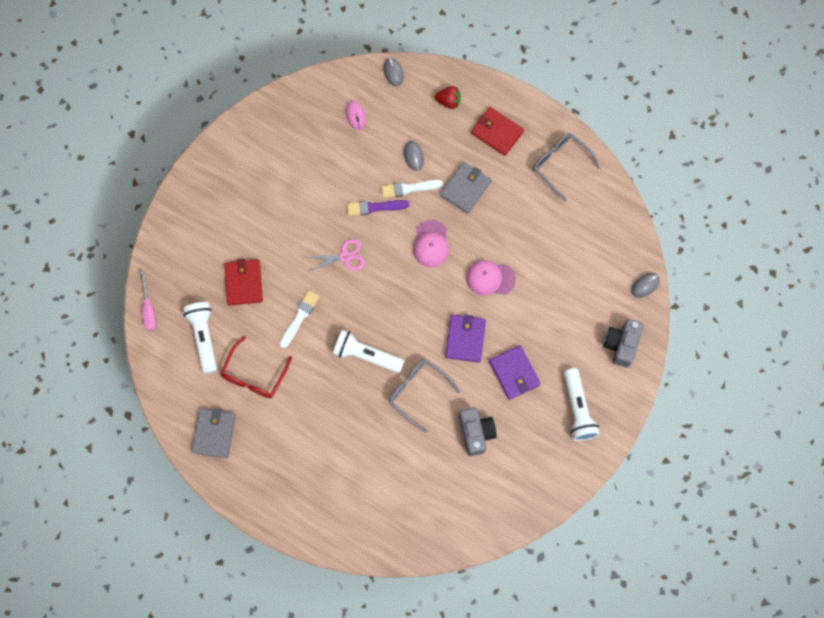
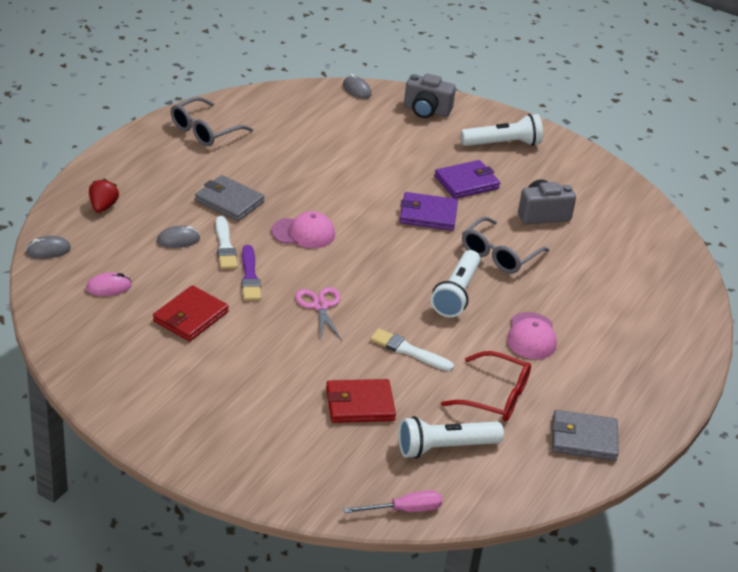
camera: 95 degrees left, 35 degrees down
(490, 278) = (350, 191): pink cap -> pink cap (531, 336)
(497, 132) = (154, 172): red wallet -> red wallet (190, 316)

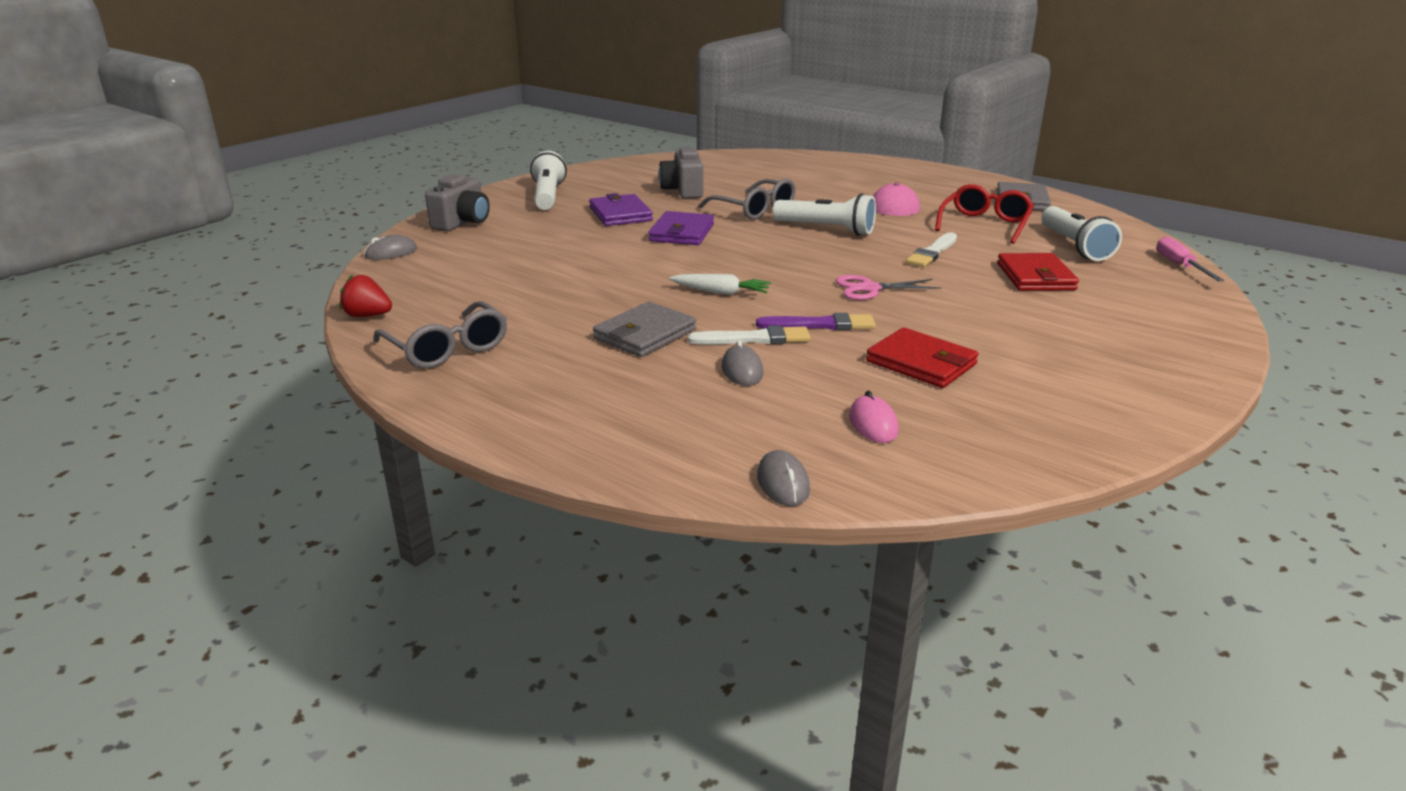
camera: 80 degrees left, 10 degrees down
(103, 207) = (651, 432): red strawberry -> red strawberry (368, 316)
(303, 233) = (720, 292): pink cap -> white carrot

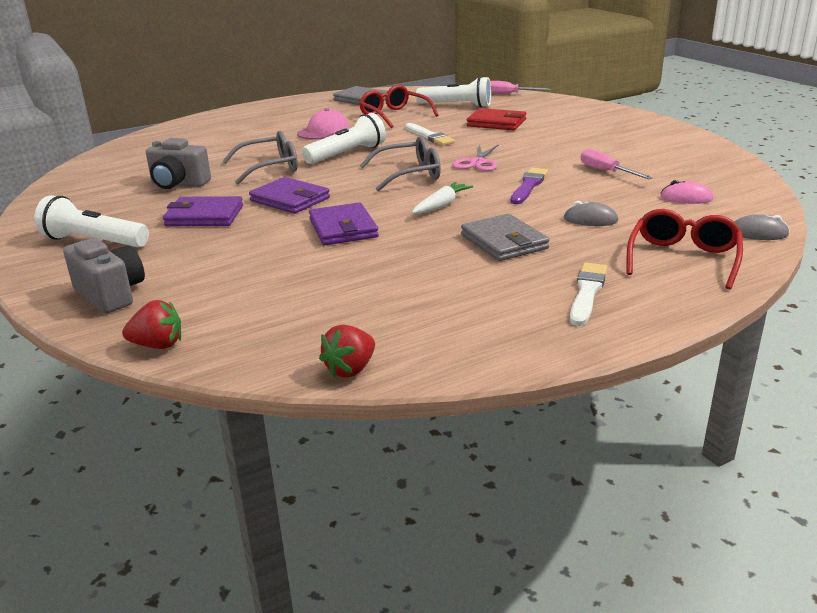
camera: 65 degrees left, 0 degrees up
(391, 253) = (158, 345): grey mouse -> red strawberry
(447, 348) = (473, 329): grey glasses -> grey glasses (408, 174)
(629, 264) = (343, 228): none -> purple wallet
(659, 434) = (683, 259): none -> red glasses
(754, 339) = (538, 208): white brush -> white brush (587, 292)
(921, 363) = (606, 172): red wallet -> pink screwdriver

